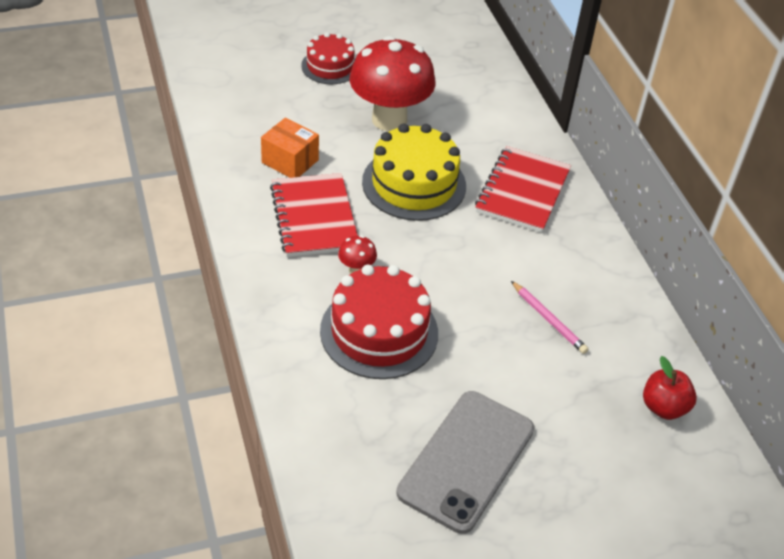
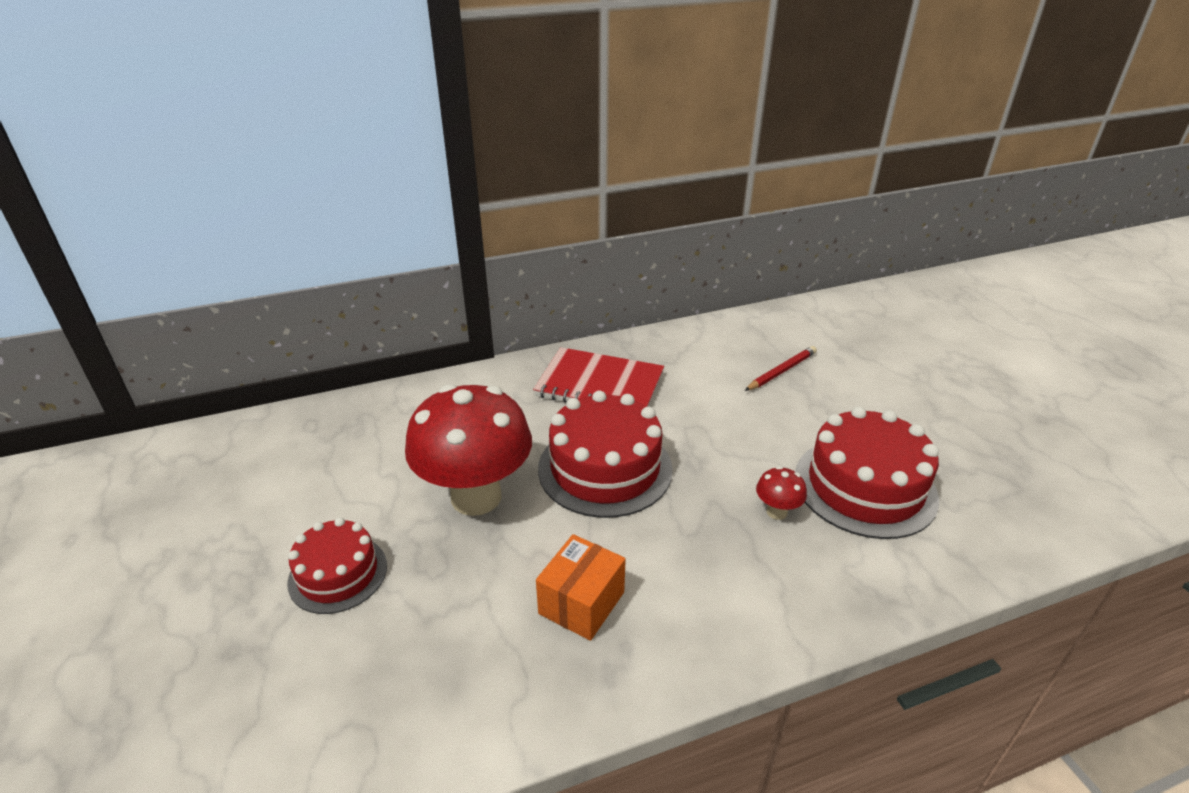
camera: 90 degrees left, 10 degrees down
(314, 217) = (696, 562): red notebook -> none
(414, 184) = (605, 468): yellow cake -> red cake
(466, 460) = (987, 420): grey phone -> none
(549, 319) = (781, 371): pink pencil -> red pencil
(664, 407) = (848, 317): red apple -> none

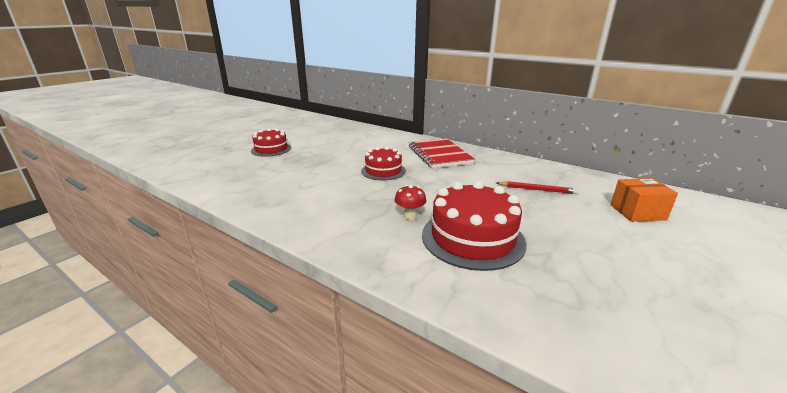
camera: 55 degrees right, 10 degrees down
(476, 497) = (333, 155): red mushroom -> none
(581, 603) = (295, 188): orange box -> orange box (637, 212)
(605, 468) = (383, 171): red cake -> red cake, size x0.61

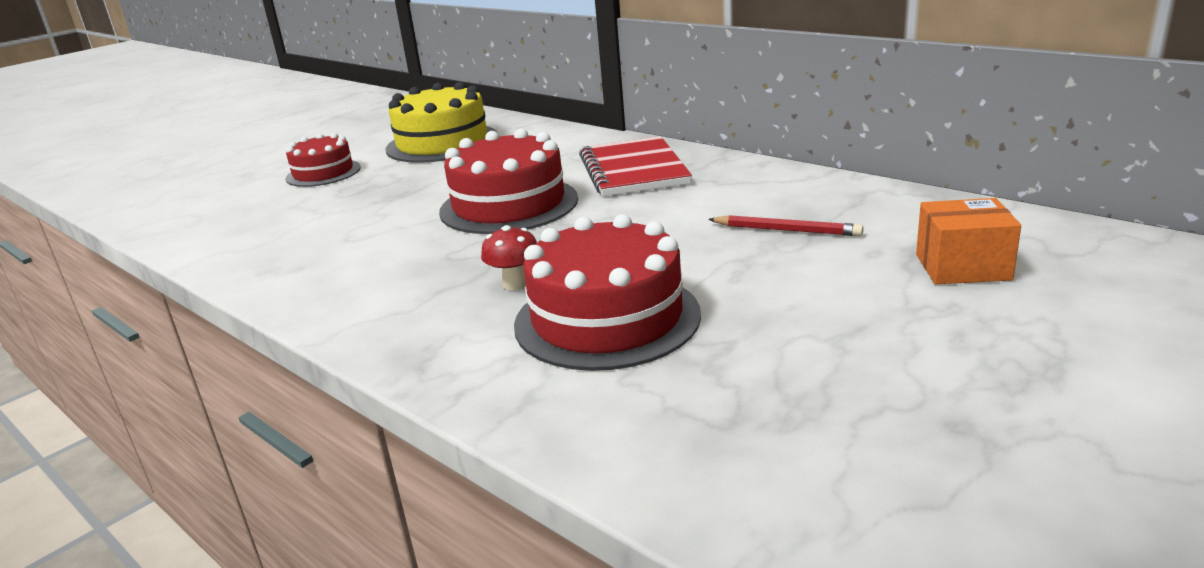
camera: 10 degrees right, 0 degrees up
(330, 136) = (442, 143): none -> yellow cake
(383, 171) = (509, 205): red cake -> red cake, size x1.63

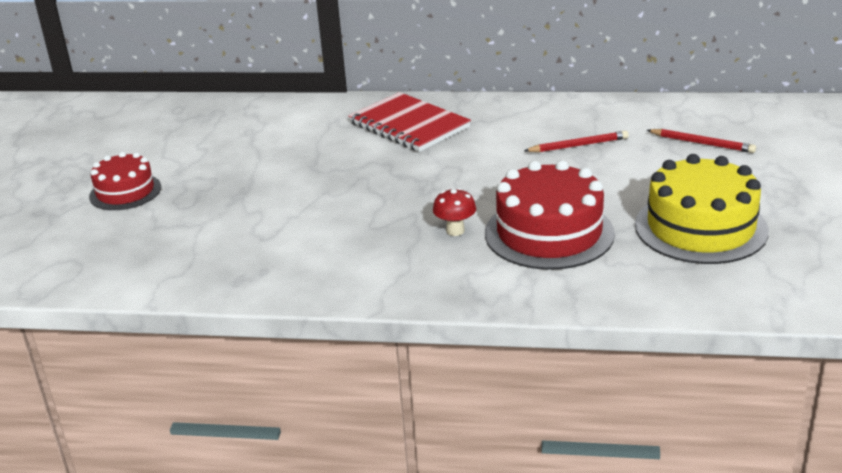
camera: 35 degrees left, 5 degrees up
(442, 143) = (196, 137): yellow cake -> yellow cake (700, 227)
(509, 205) = (354, 177): red cake -> none
(962, 267) = (702, 143): orange box -> red pencil

